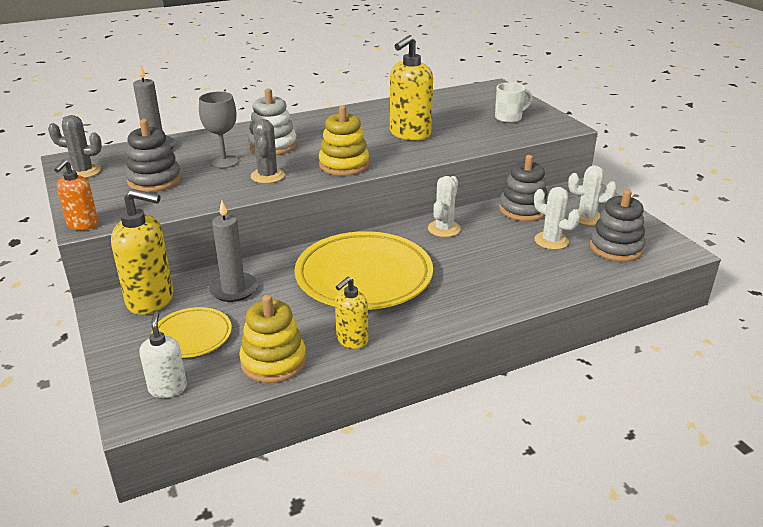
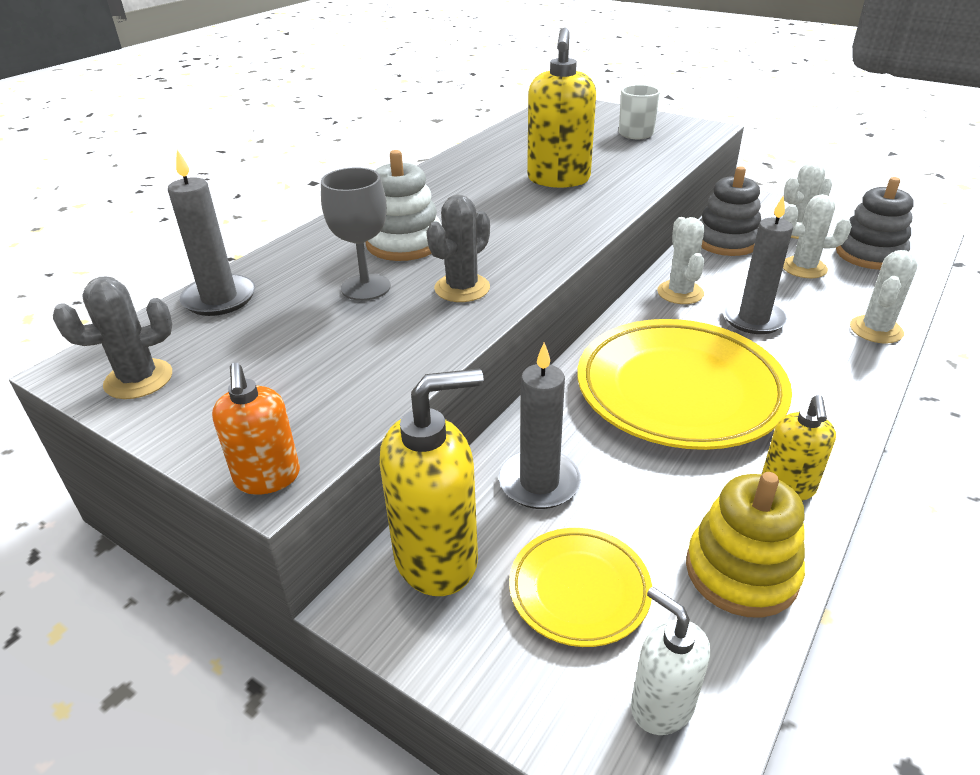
camera: 30 degrees left, 5 degrees up
(154, 180) = (293, 352): grey stacking toy -> none
(267, 176) = (462, 288): grey cactus -> grey cactus turned 75 degrees clockwise
(344, 165) = (540, 241): yellow stacking toy -> none
(467, 257) = (753, 319): none -> grey candle
(539, 290) = (876, 330): none -> white cactus

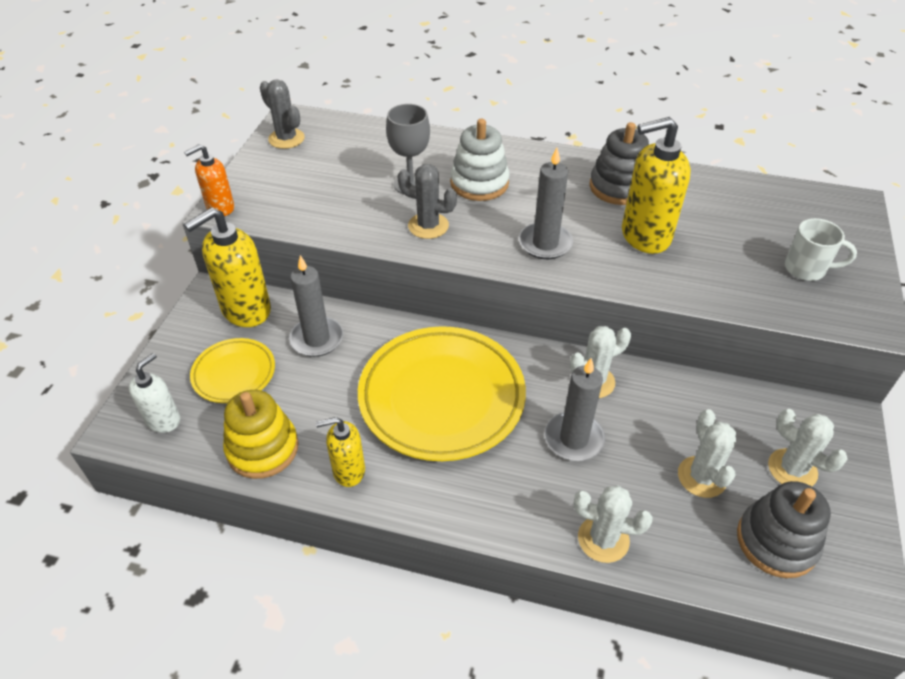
camera: 70 degrees right, 10 degrees up
(219, 299) = (373, 134): grey candle -> grey candle (545, 243)
(437, 558) = (245, 310): yellow soap dispenser -> yellow soap dispenser turned 90 degrees clockwise
(726, 241) = (720, 407): grey stacking toy -> grey stacking toy (618, 187)

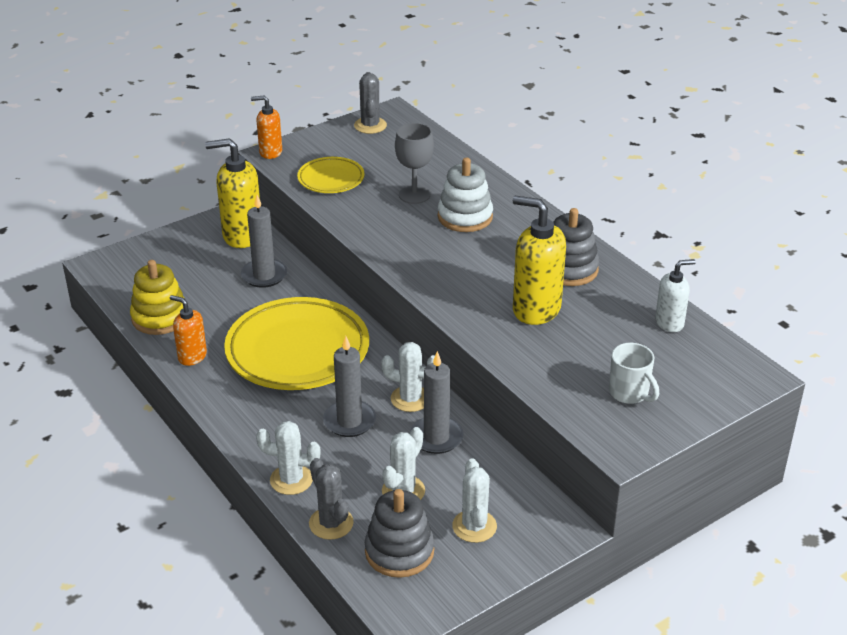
camera: 40 degrees right, 10 degrees down
(163, 420) = (125, 272): white soap dispenser -> white soap dispenser (669, 323)
(234, 373) = (192, 268): yellow plate -> yellow plate (331, 179)
(348, 471) = (192, 356): yellow soap dispenser -> orange soap dispenser
(428, 226) = (388, 227): grey cactus -> grey cactus (331, 523)
(545, 243) = (453, 277): grey candle -> grey candle (436, 437)
(603, 539) = (291, 480): white cactus -> white cactus turned 45 degrees counterclockwise

